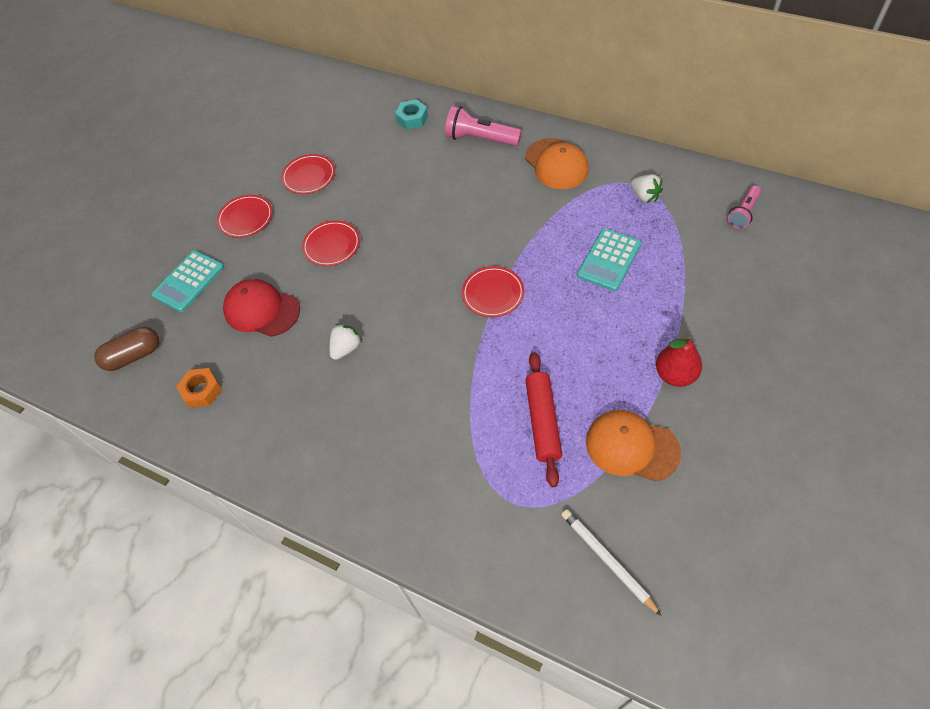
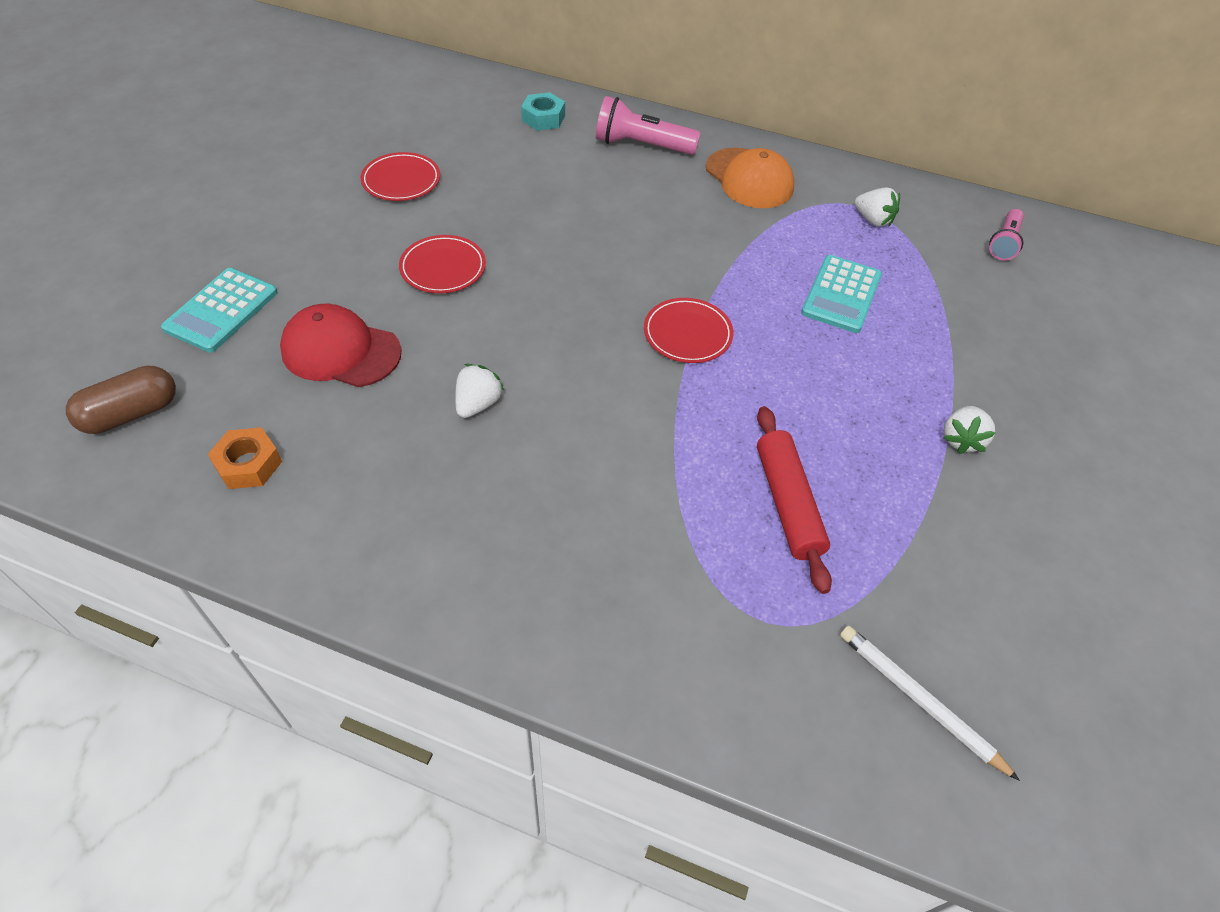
camera: 15 degrees left, 5 degrees down
(246, 218) = (308, 230): red plate -> none
(631, 447) = (921, 536): orange cap -> none
(675, 374) = (961, 439): red pear -> white strawberry

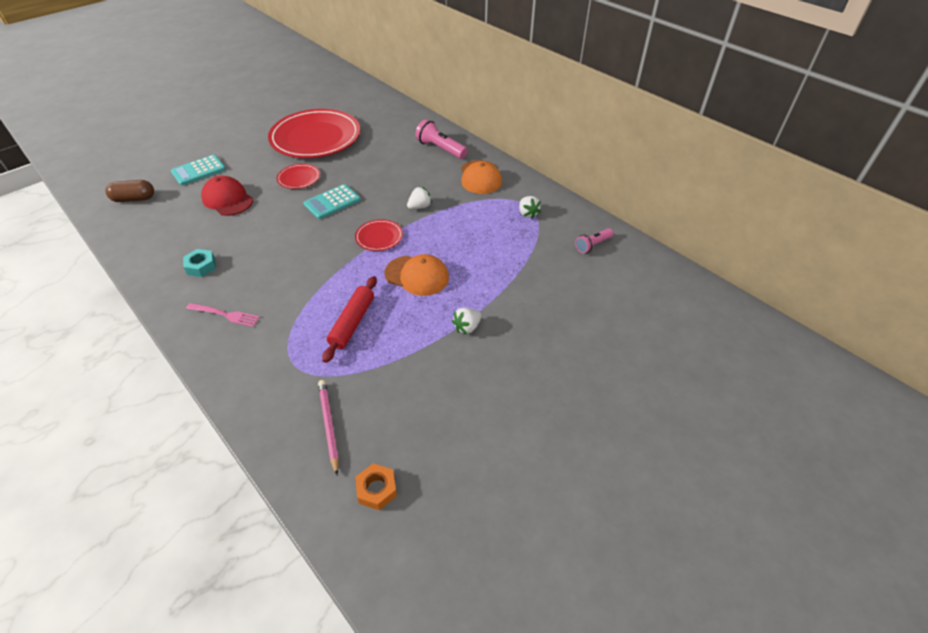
camera: 30 degrees right, 5 degrees down
(248, 464) = (156, 230): orange nut -> orange nut (377, 489)
(401, 180) = (315, 138): red plate -> red plate, size x2.31
(478, 404) = (261, 237): white strawberry -> white strawberry (419, 207)
(543, 118) = (405, 126): turquoise nut -> turquoise nut (201, 266)
(556, 580) = (225, 315): none -> pink fork
(809, 380) = (417, 275): none -> orange cap
(841, 294) = (473, 243): turquoise calculator -> turquoise calculator (332, 202)
(919, 700) = (329, 425): white pencil -> pink pencil

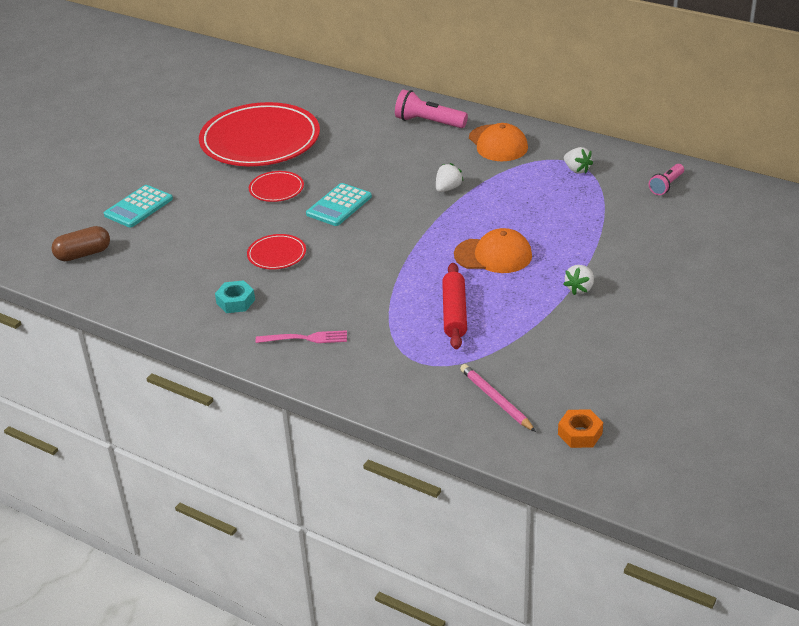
camera: 15 degrees left, 10 degrees down
(227, 199) = (205, 229): red cap -> none
(379, 237) = (423, 228): red plate -> red plate (277, 254)

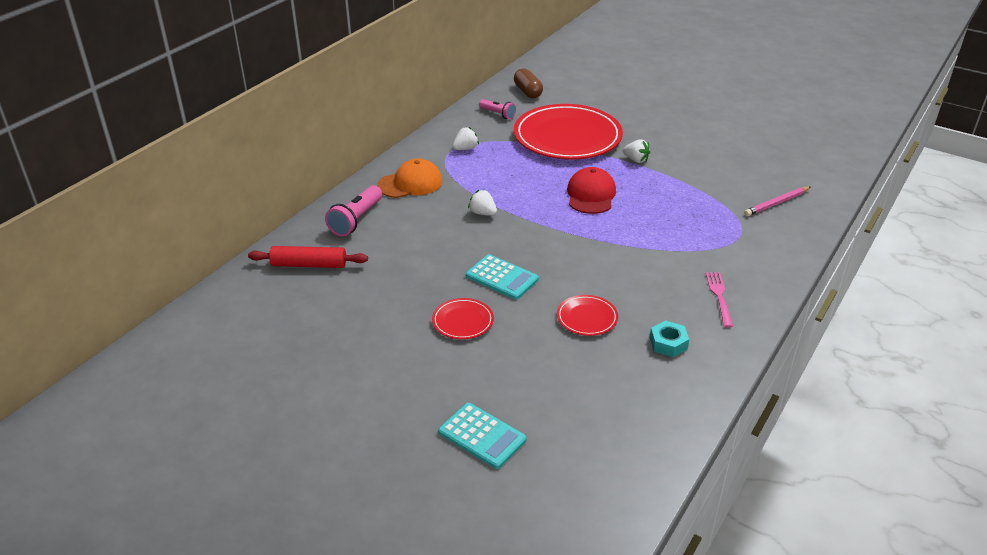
camera: 90 degrees left, 0 degrees up
(83, 254) = (582, 480): brown capsule -> brown capsule (528, 92)
(260, 140) = (353, 337): red plate -> red plate (567, 137)
(454, 313) = (672, 217): red rolling pin -> red rolling pin (309, 265)
(493, 255) = (591, 195): orange cap -> red cap
(580, 433) = (803, 172): orange nut -> none

